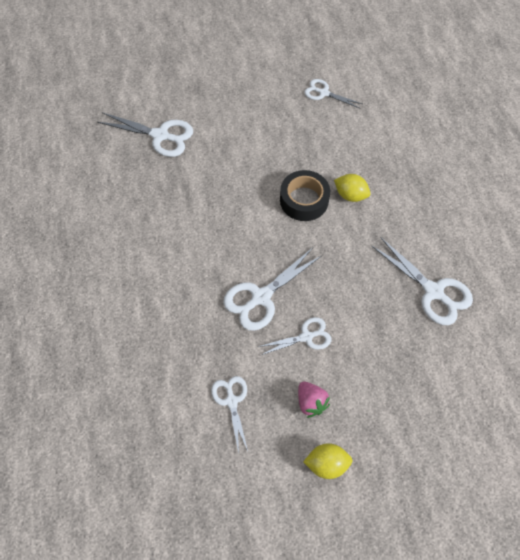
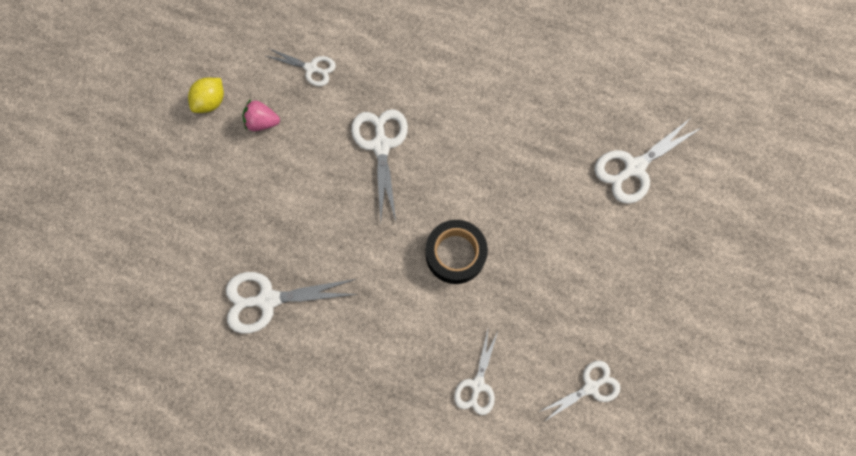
camera: 125 degrees right, 10 degrees up
(307, 336) = (317, 157): white scissors -> white scissors (477, 385)
(350, 195) = (428, 305): yellow lemon -> none

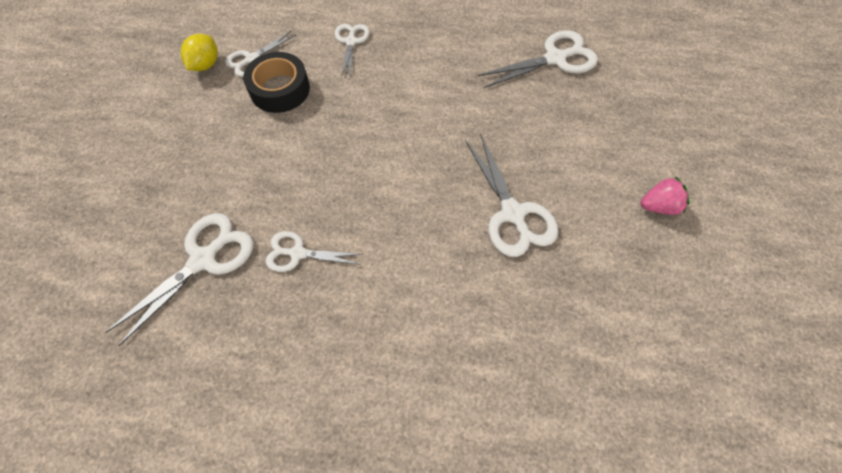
camera: 165 degrees right, 10 degrees down
(212, 102) = (731, 215): yellow lemon -> yellow lemon (205, 65)
(312, 68) = (643, 288): white scissors -> white scissors (297, 253)
(455, 254) = (395, 128): black tape -> black tape (280, 89)

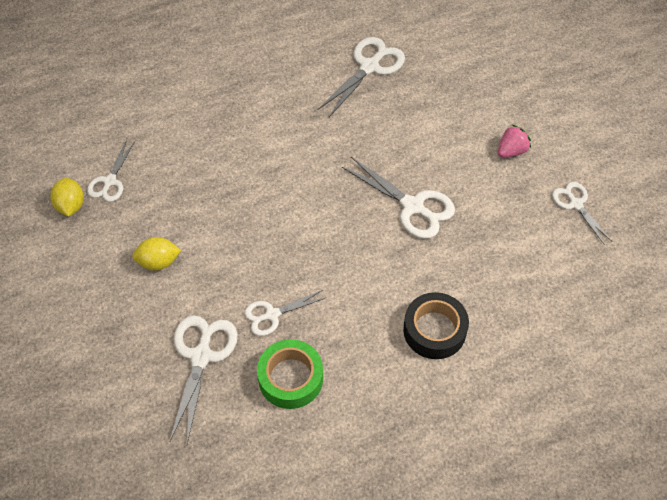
camera: 30 degrees left, 5 degrees down
(236, 148) = (158, 262): none -> yellow lemon
(267, 331) = (290, 378): none -> green tape
(280, 89) = (157, 196): black tape -> black tape (434, 330)
(351, 41) = (188, 126): white scissors -> white scissors (575, 204)

